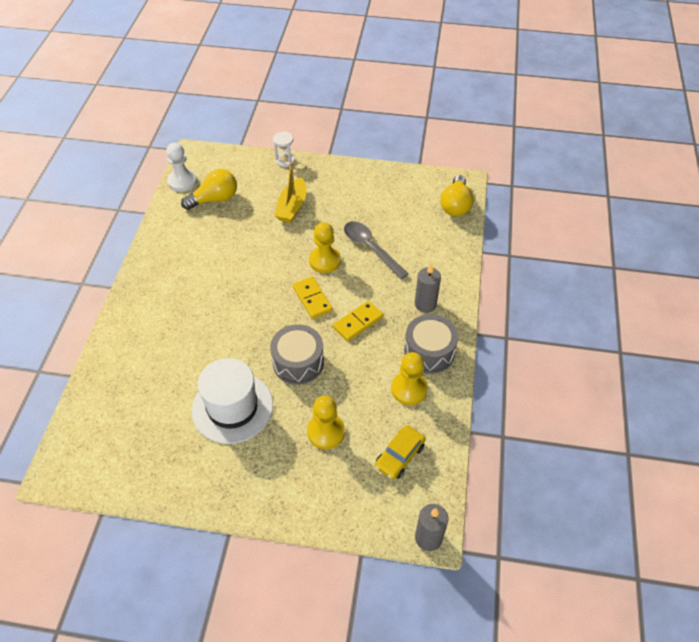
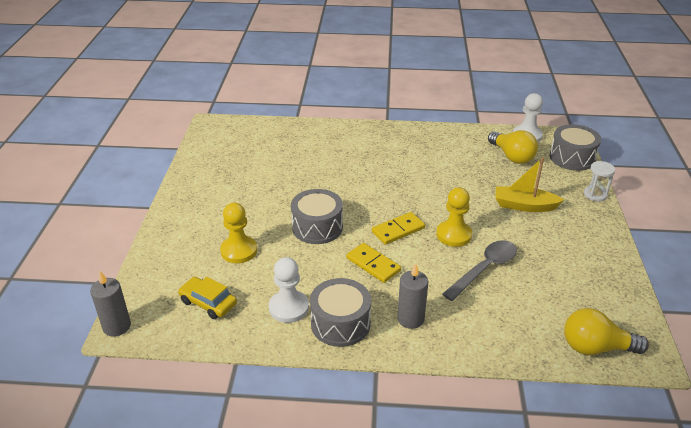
camera: 85 degrees right, 15 degrees down
(228, 160) = (572, 158): none -> grey drum
(232, 407) = (266, 194): white hat -> none
(409, 389) = (289, 308): yellow pawn -> white pawn

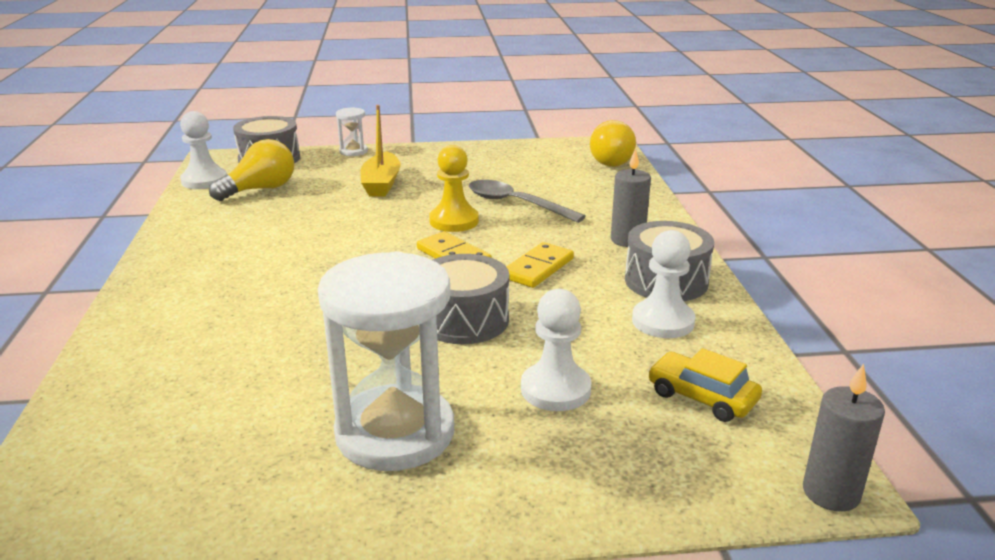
camera: 100 degrees left, 10 degrees down
(208, 303) = (702, 397): yellow car -> yellow car turned 105 degrees clockwise
(229, 200) = (395, 432): none -> white hourglass
(239, 251) = (555, 389): yellow pawn -> white pawn

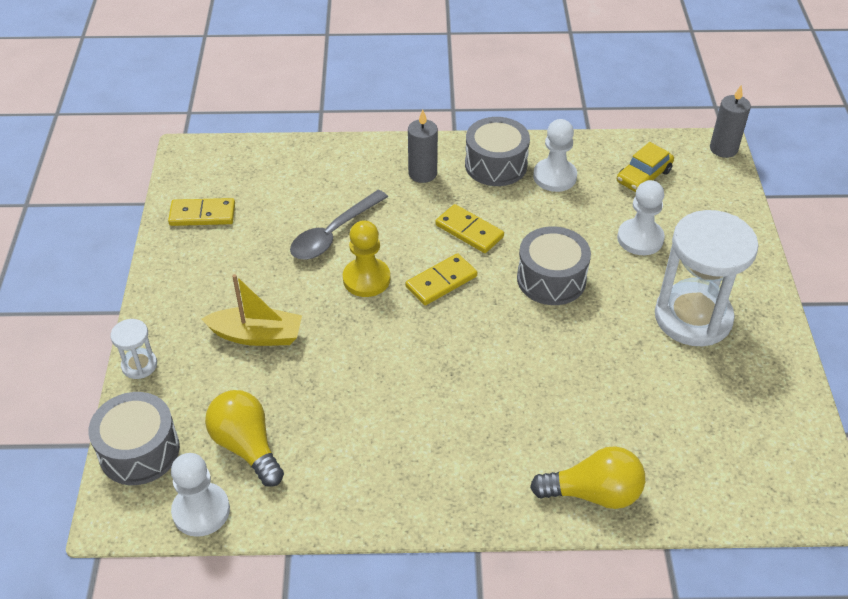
camera: 85 degrees left, 20 degrees up
(527, 155) = (202, 215): none -> yellow domino
(609, 160) = (236, 158): yellow light bulb -> yellow light bulb (593, 493)

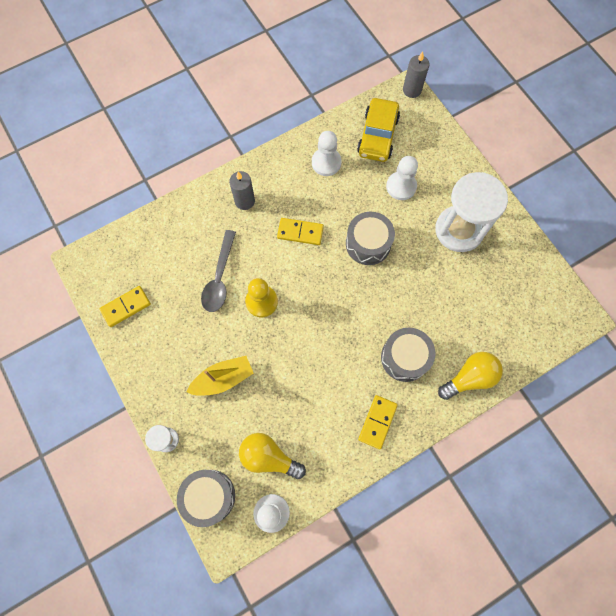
camera: 30 degrees left, 25 degrees up
(441, 282) = (307, 280): yellow domino -> yellow domino (377, 422)
(496, 165) = (285, 171): grey drum -> grey drum (405, 357)
(643, 176) = (378, 136): yellow car -> yellow car, size x1.52

